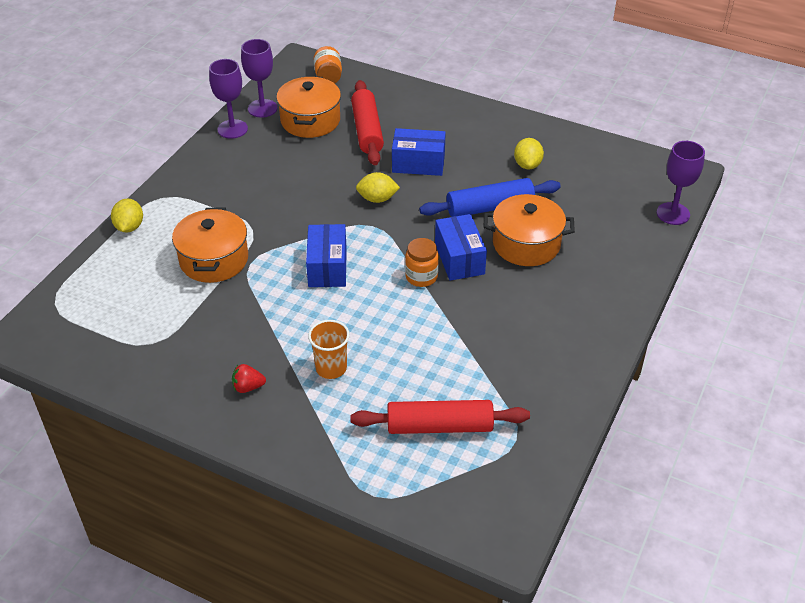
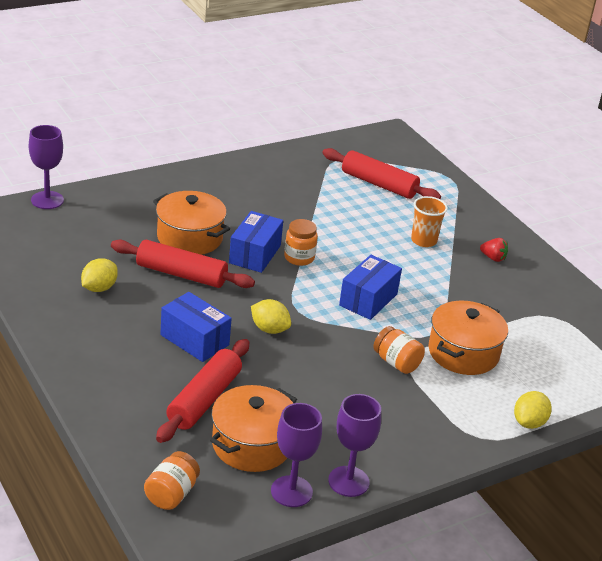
camera: 150 degrees left, 10 degrees down
(261, 223) = (396, 362): none -> orange jar
(489, 207) = (181, 274): blue rolling pin -> red rolling pin

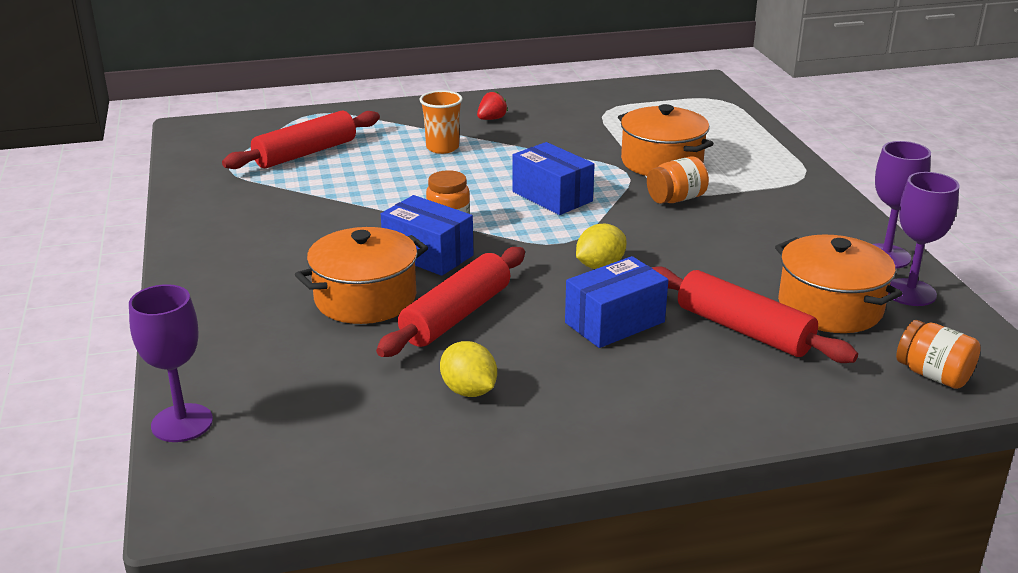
camera: 70 degrees left, 5 degrees down
(529, 422) = (778, 151): yellow lemon -> none

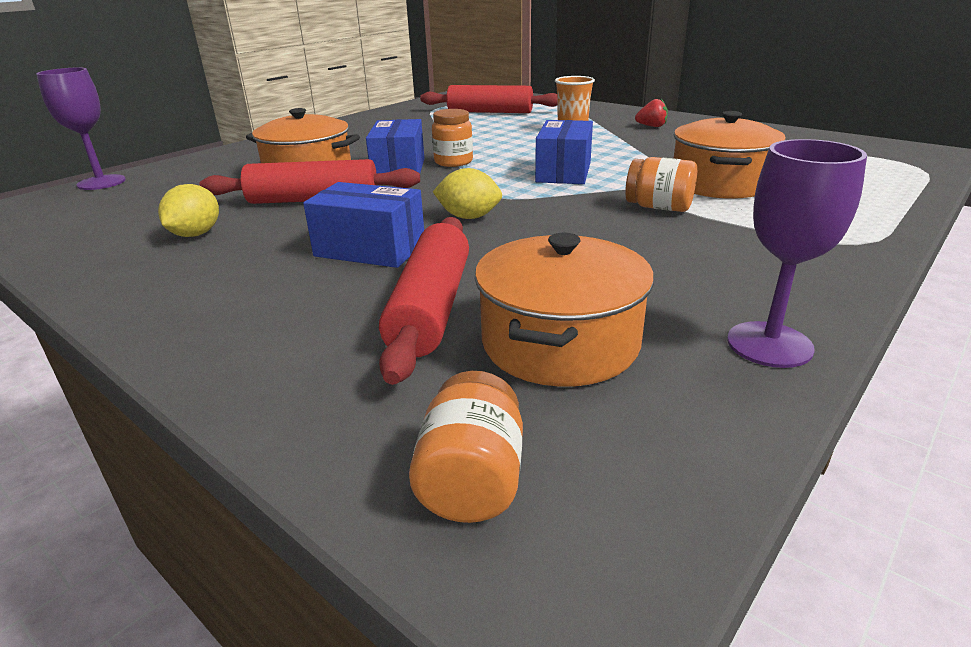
camera: 55 degrees right, 0 degrees up
(910, 292) = (699, 391): purple goblet -> none

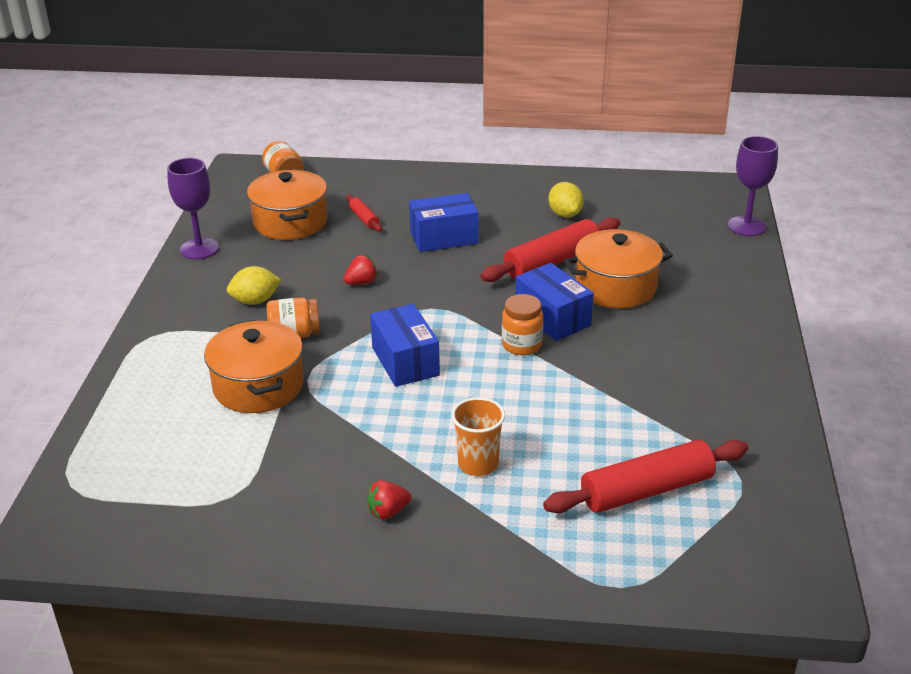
camera: 145 degrees right, 5 degrees up
(431, 308) = (364, 218): red rolling pin -> red rolling pin, size x0.47
(469, 217) = (419, 281): yellow lemon -> yellow lemon (255, 301)
(536, 231) = (361, 282): none -> red strawberry

